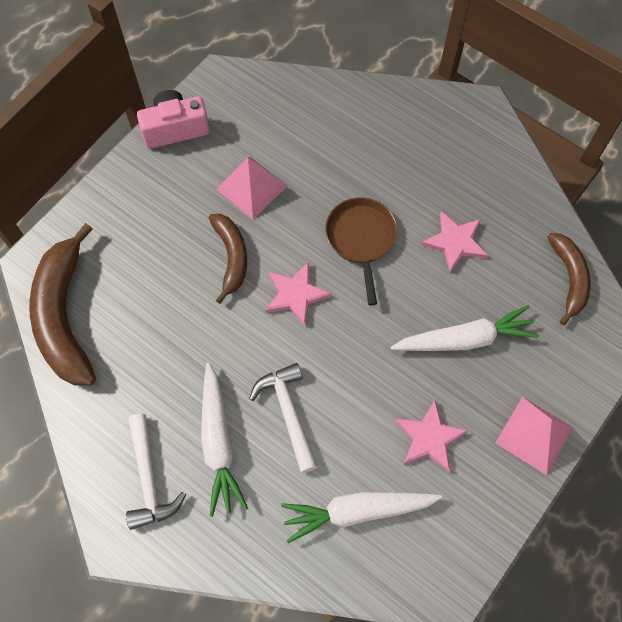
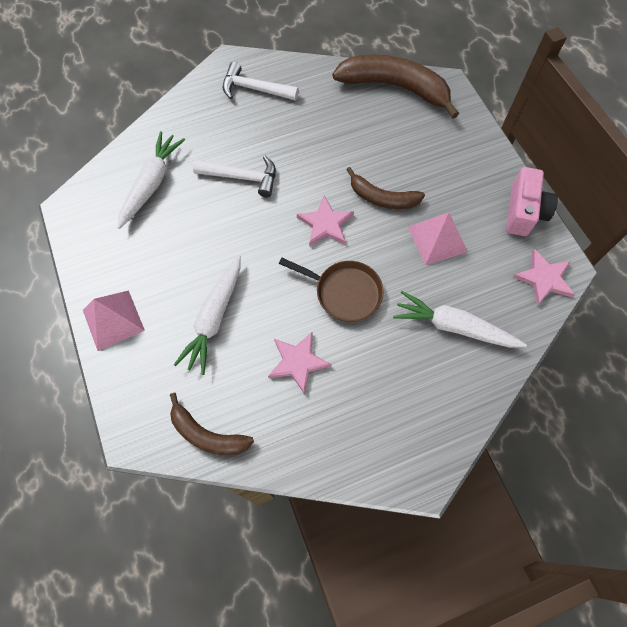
camera: 120 degrees right, 0 degrees up
(219, 443) = (250, 132): white carrot -> white carrot (454, 327)
(429, 438) = (163, 251): pink star -> pink star (544, 279)

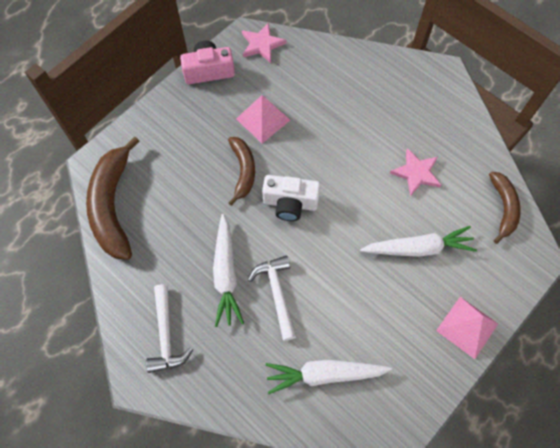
camera: 115 degrees left, 0 degrees up
(325, 224) = (290, 203): pink star -> white camera
(344, 292) = (344, 165): brown pan -> none
(454, 327) = (331, 86): white carrot -> white carrot (226, 274)

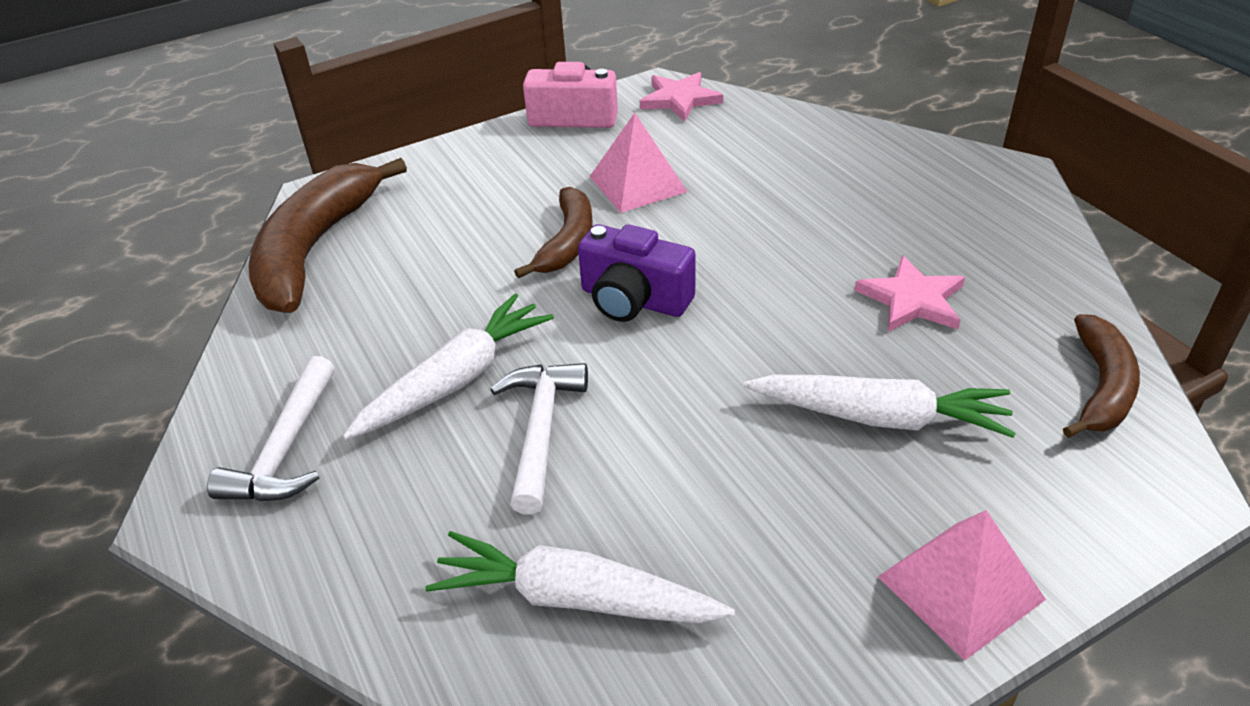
camera: 20 degrees right, 25 degrees down
(226, 274) = (456, 380): white carrot -> white carrot turned 150 degrees counterclockwise
(290, 203) = (634, 300): white camera -> purple camera

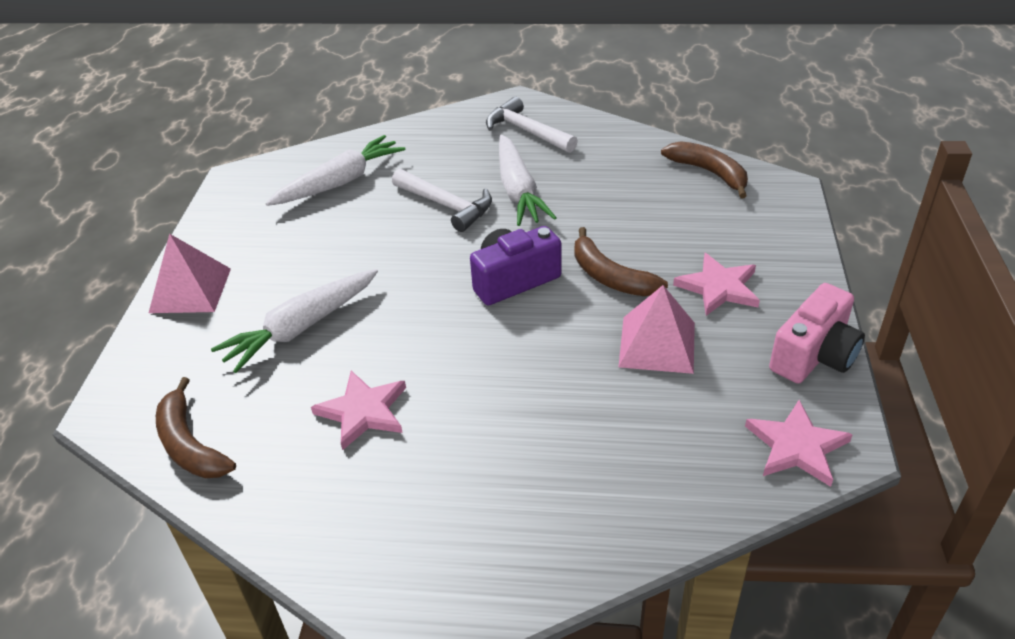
camera: 125 degrees right, 0 degrees up
(315, 249) = (709, 173): brown banana -> brown banana, size x0.58
(526, 180) = (719, 287): none -> pink star

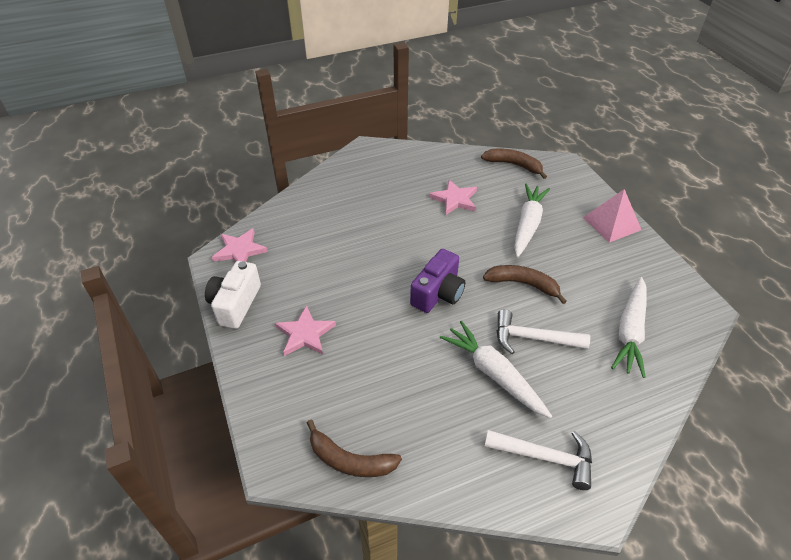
camera: 150 degrees right, 5 degrees up
(610, 277) = (379, 317): brown banana -> brown banana (523, 284)
(657, 344) = (329, 280): pink pyramid -> none
(814, 355) = (235, 304): pink camera -> white camera

